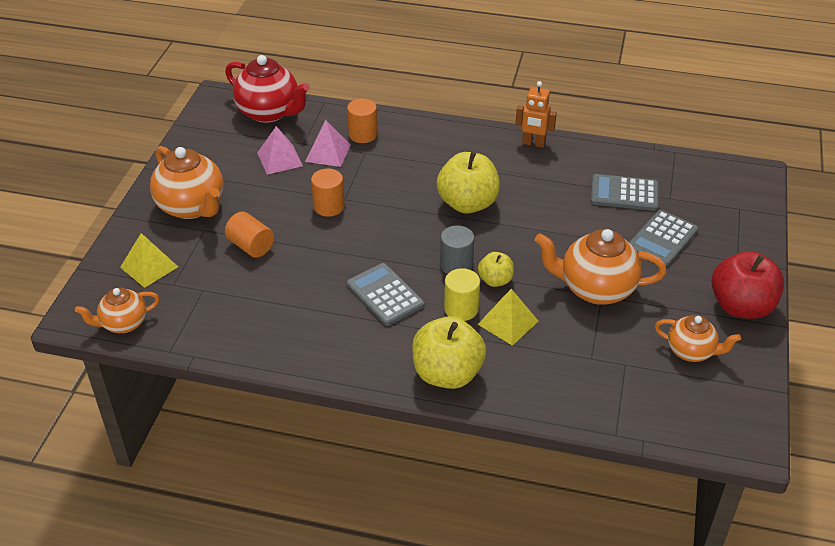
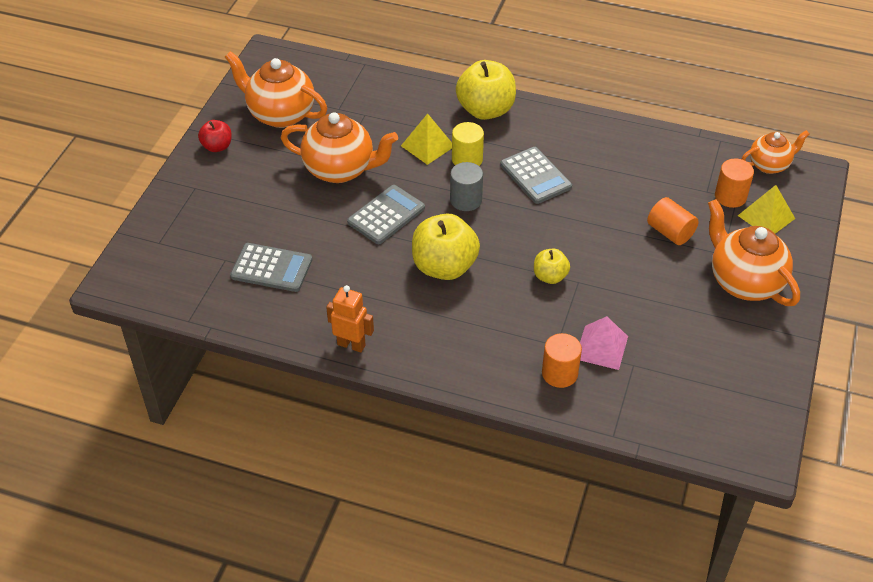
camera: 175 degrees left, 5 degrees up
(269, 113) = (684, 420): red teapot -> none
(279, 159) = (658, 341): pink pyramid -> none
(329, 206) = (594, 273): orange cylinder -> orange cylinder (730, 196)
(495, 280) = (431, 183): yellow apple -> yellow apple (550, 276)
(662, 239) = (256, 214): grey calculator -> grey calculator (386, 215)
(691, 351) = (280, 114): orange teapot -> orange teapot, size x1.67
(741, 306) = (217, 146): red apple -> red apple, size x0.54

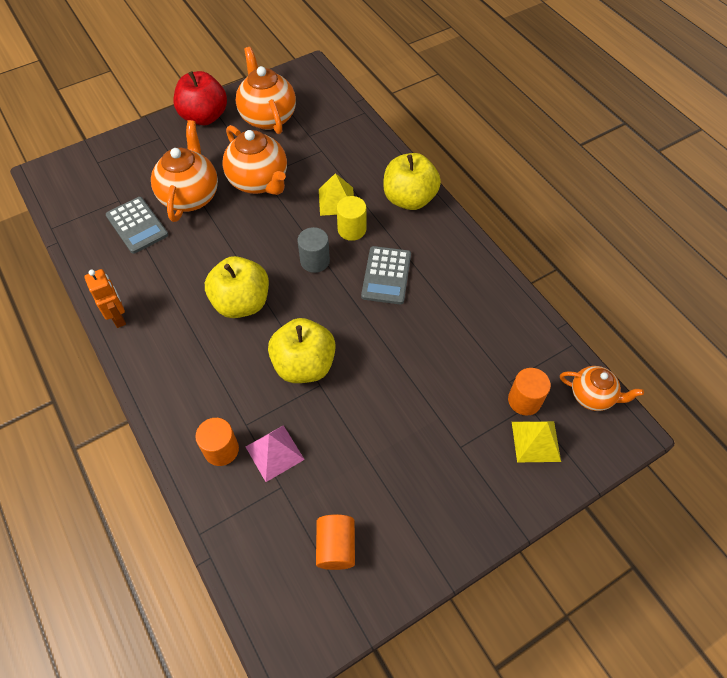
camera: 40 degrees right, 10 degrees up
(217, 146) = (204, 117): red apple -> red apple, size x1.86
(386, 215) = (249, 236): grey calculator -> none
(550, 276) = (304, 365): yellow apple -> yellow apple, size x1.86
(670, 232) = (437, 396): orange cylinder -> orange cylinder (336, 546)
(744, 282) = (449, 485): orange teapot -> orange teapot (190, 196)

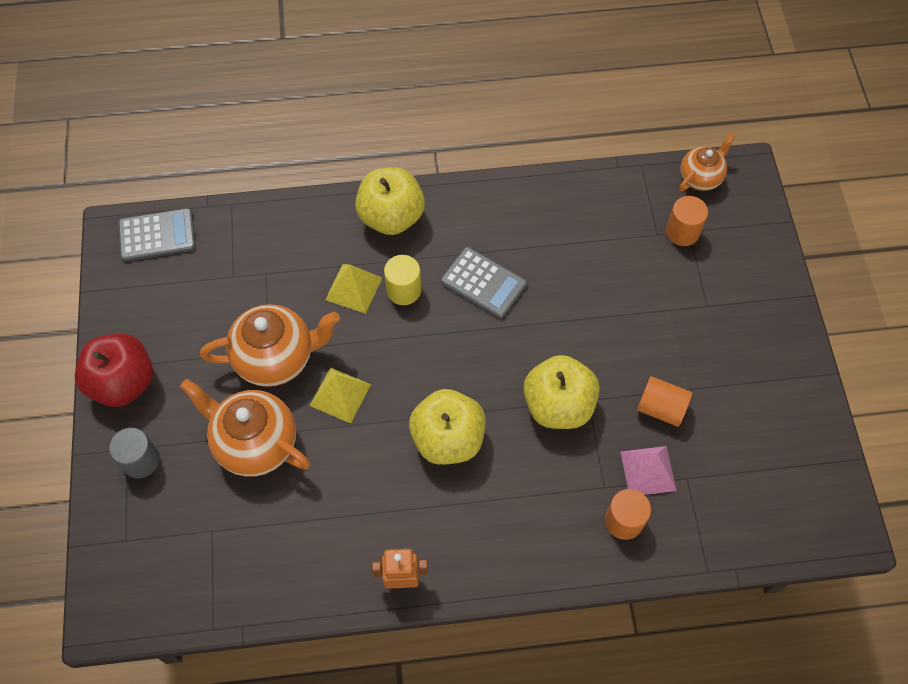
camera: 65 degrees left, 5 degrees up
(137, 225) = (268, 520): grey calculator -> grey calculator (157, 235)
(267, 117) = (171, 310): orange teapot -> none
(315, 261) = (428, 343): grey cylinder -> grey cylinder (141, 460)
(336, 546) = (765, 452): orange cylinder -> orange cylinder (661, 408)
(535, 441) = (726, 243): yellow pyramid -> yellow pyramid (340, 395)

